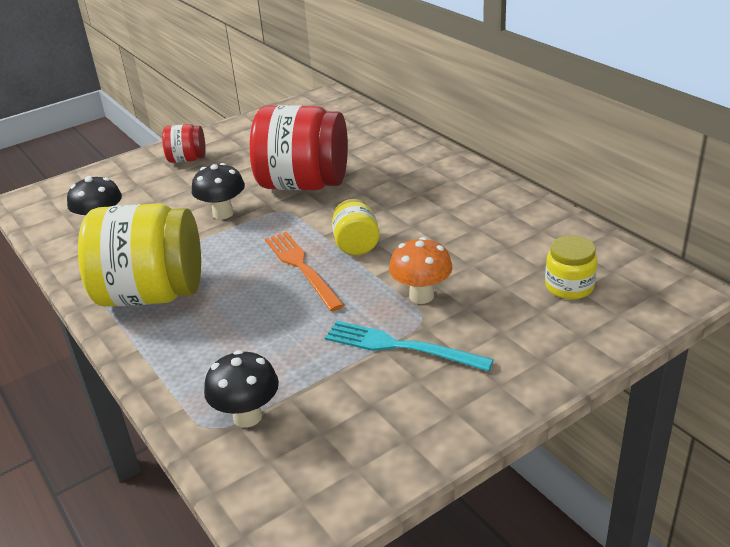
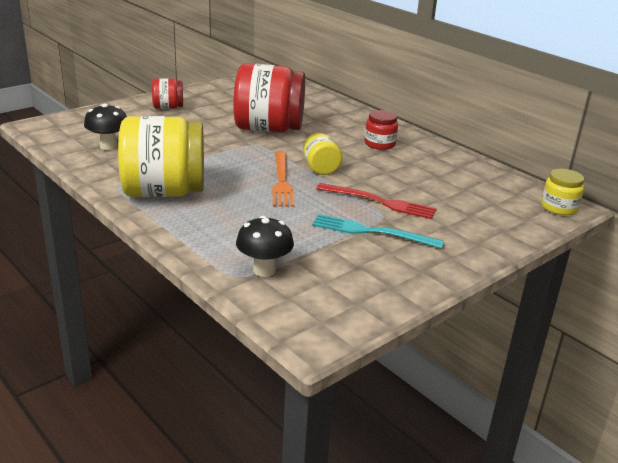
camera: 10 degrees left, 5 degrees down
(223, 213) = (208, 144): black mushroom -> none
(302, 267) = (281, 181): orange fork -> orange fork turned 150 degrees counterclockwise
(421, 296) = (379, 202): orange mushroom -> red fork
(442, 199) = (379, 144): none -> red jar
(569, 286) = (488, 201): yellow jar -> yellow jar (559, 207)

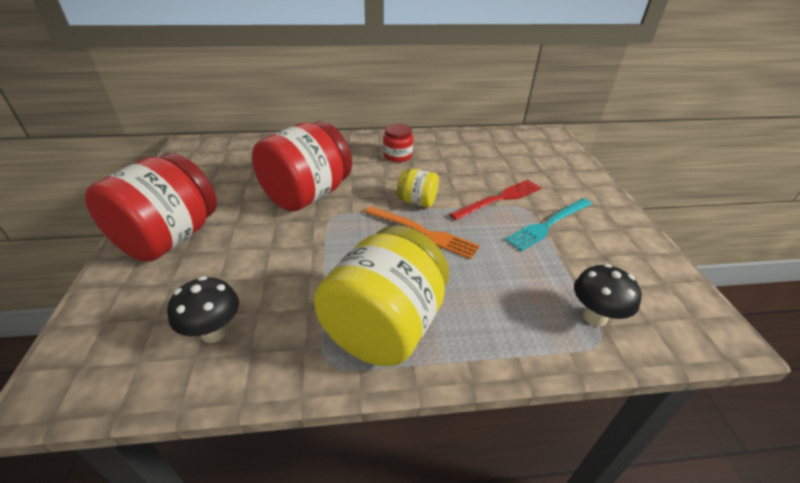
camera: 55 degrees left, 10 degrees up
(168, 107) = (169, 238): red jar -> red jar, size x2.08
(559, 207) = (550, 137): yellow jar -> none

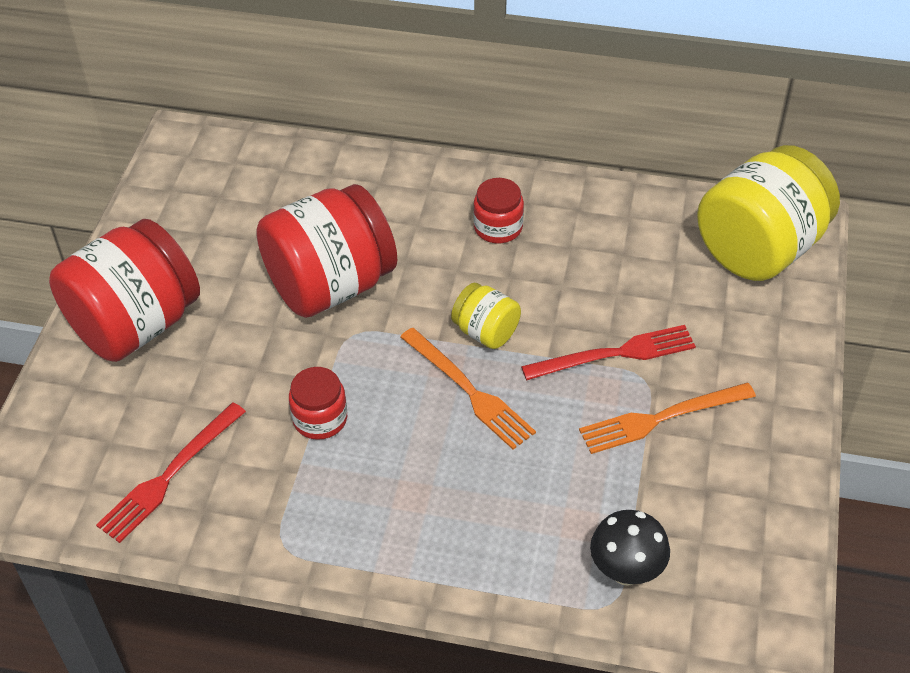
camera: 20 degrees right, 10 degrees up
(214, 332) = (170, 475): black mushroom -> red fork
(327, 268) = (320, 419): none -> red jar
(385, 326) = (360, 517): yellow jar -> yellow jar (760, 248)
(548, 224) = (661, 418): turquoise fork -> orange fork

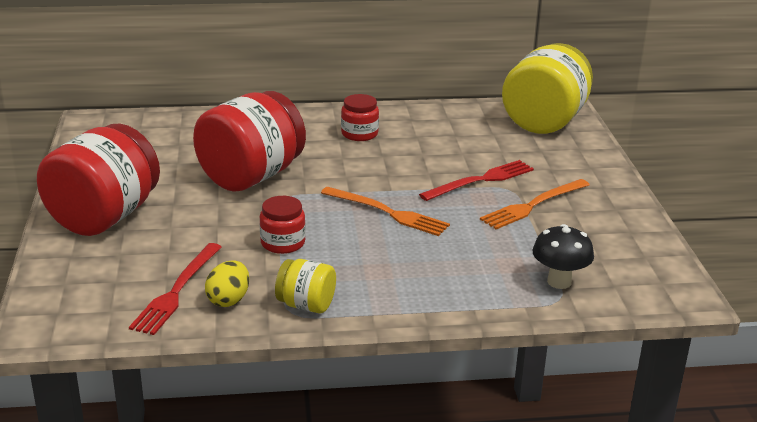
camera: 20 degrees left, 20 degrees down
(221, 505) = (229, 300): none -> yellow egg
(486, 332) = (382, 183): yellow jar -> yellow jar (306, 305)

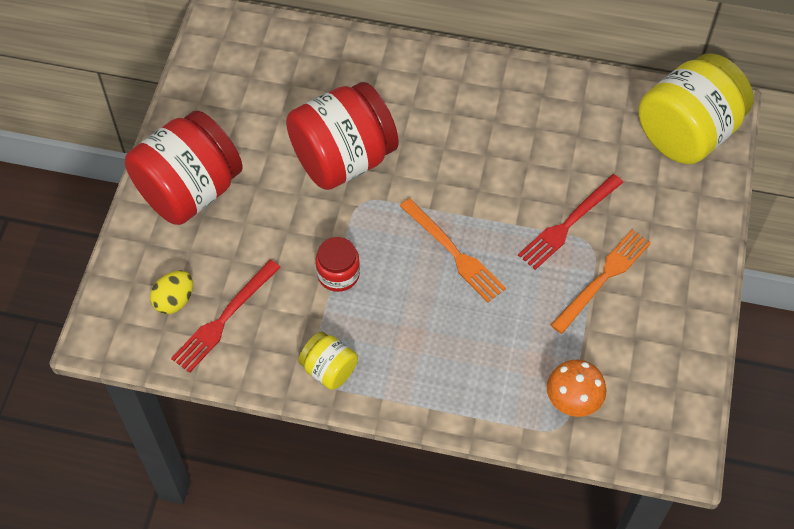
camera: 20 degrees right, 30 degrees up
(229, 300) = (265, 343): yellow egg -> yellow egg (174, 300)
(359, 134) = (477, 110): red jar -> none
(481, 180) = (568, 224): red fork -> red fork turned 150 degrees clockwise
(533, 205) = (603, 278): orange fork -> orange fork turned 150 degrees clockwise
(559, 282) = (572, 402): black mushroom -> orange mushroom

